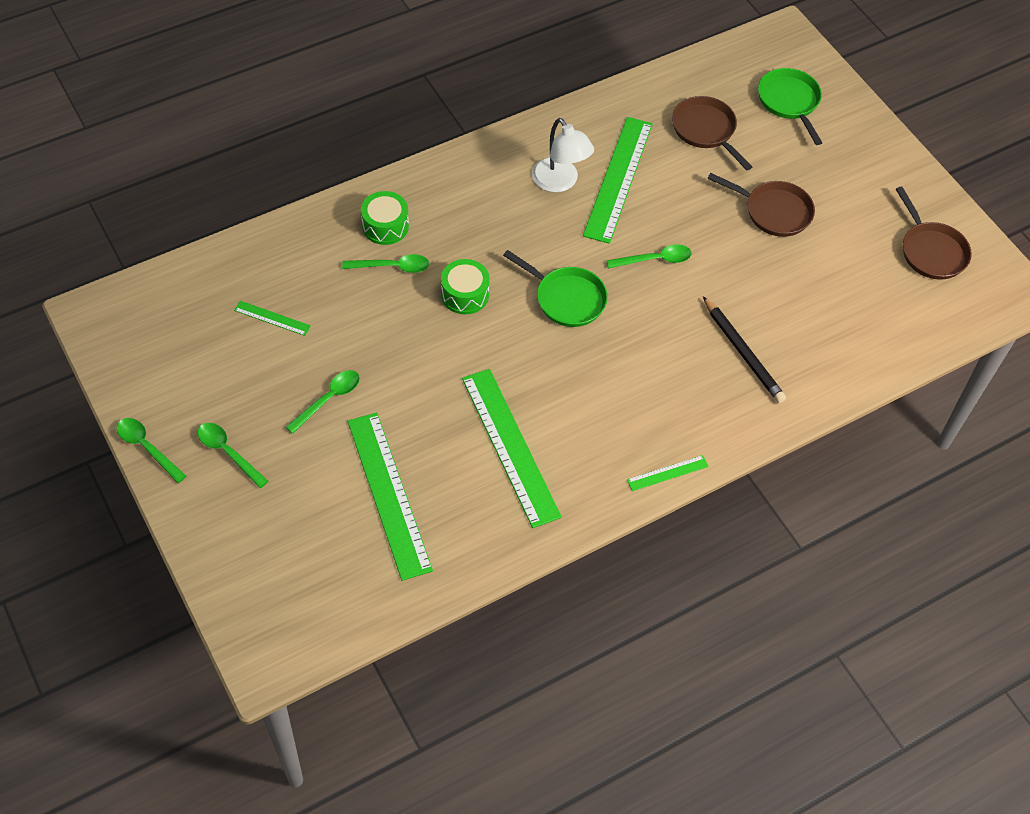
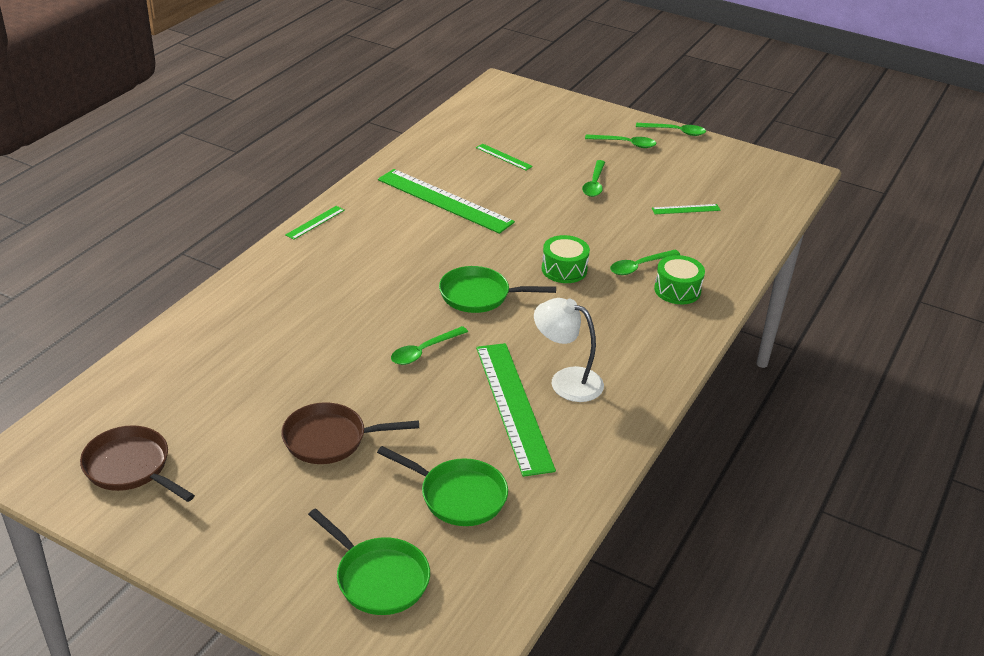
camera: 150 degrees right, 20 degrees down
(389, 494) = (504, 157): green ruler -> green ruler, size x0.45
(706, 130) = (458, 495): brown pan -> green pan
(743, 353) = (296, 311): black pencil -> none

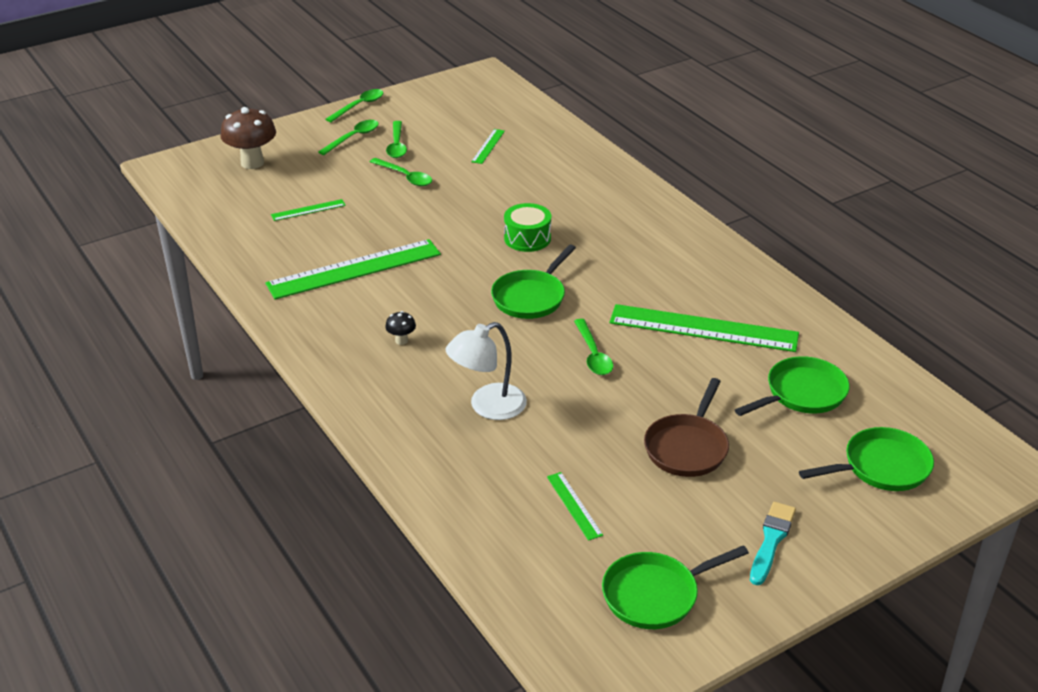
camera: 60 degrees left, 0 degrees up
(131, 467) = (656, 594): brown pan -> green pan
(230, 522) = (771, 540): none -> turquoise brush
(315, 222) = (318, 363): green ruler -> green ruler (574, 505)
(370, 250) = (401, 341): none -> black mushroom
(543, 114) = (252, 163): none -> brown mushroom
(566, 381) = (686, 290): white lamp -> white lamp (488, 407)
(639, 266) = (554, 199): green spoon -> green spoon (397, 145)
(677, 290) = (602, 192): green drum -> none

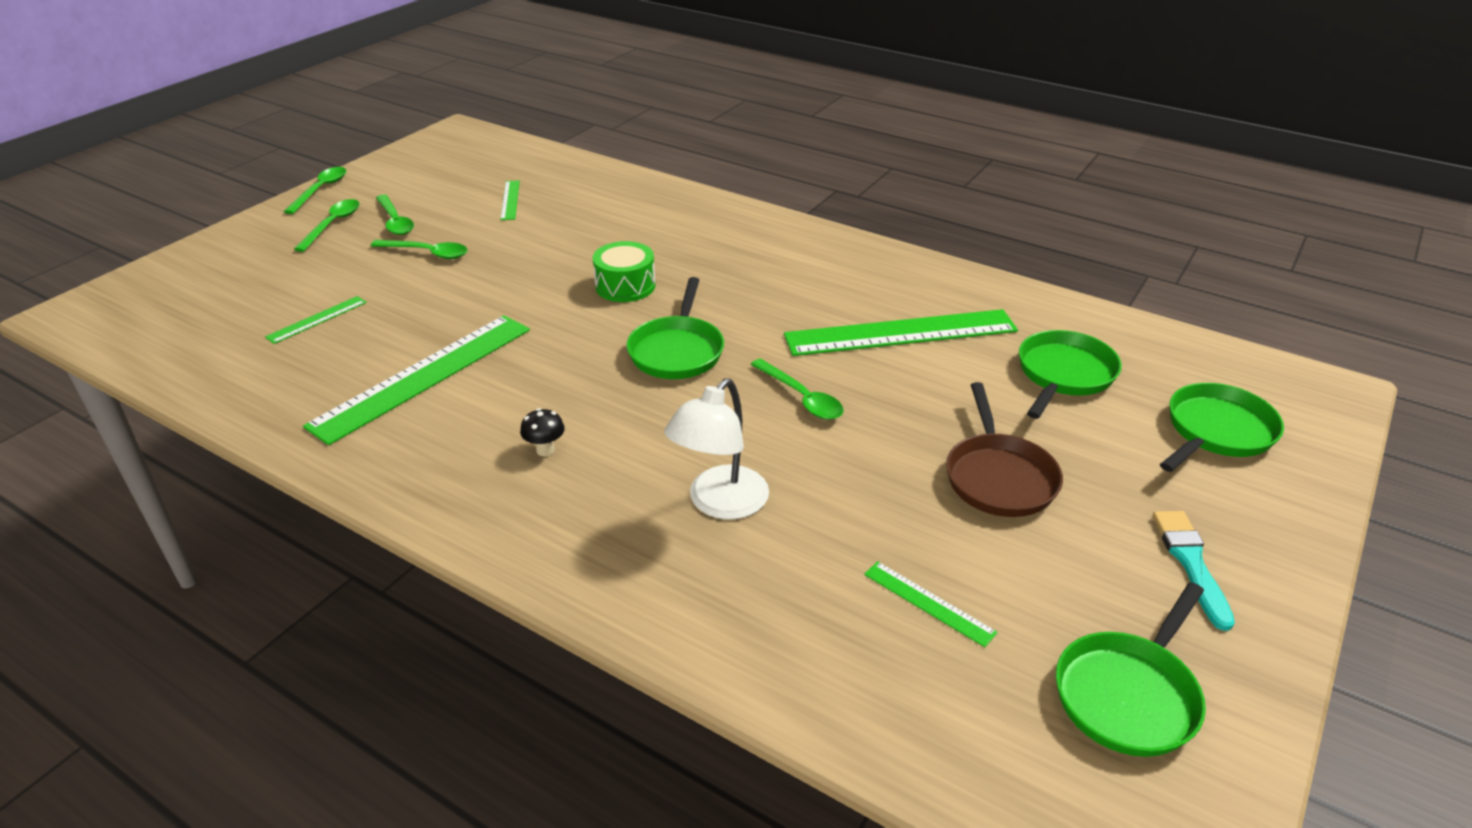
camera: 25 degrees left, 0 degrees up
(252, 163) = (205, 281): brown mushroom -> none

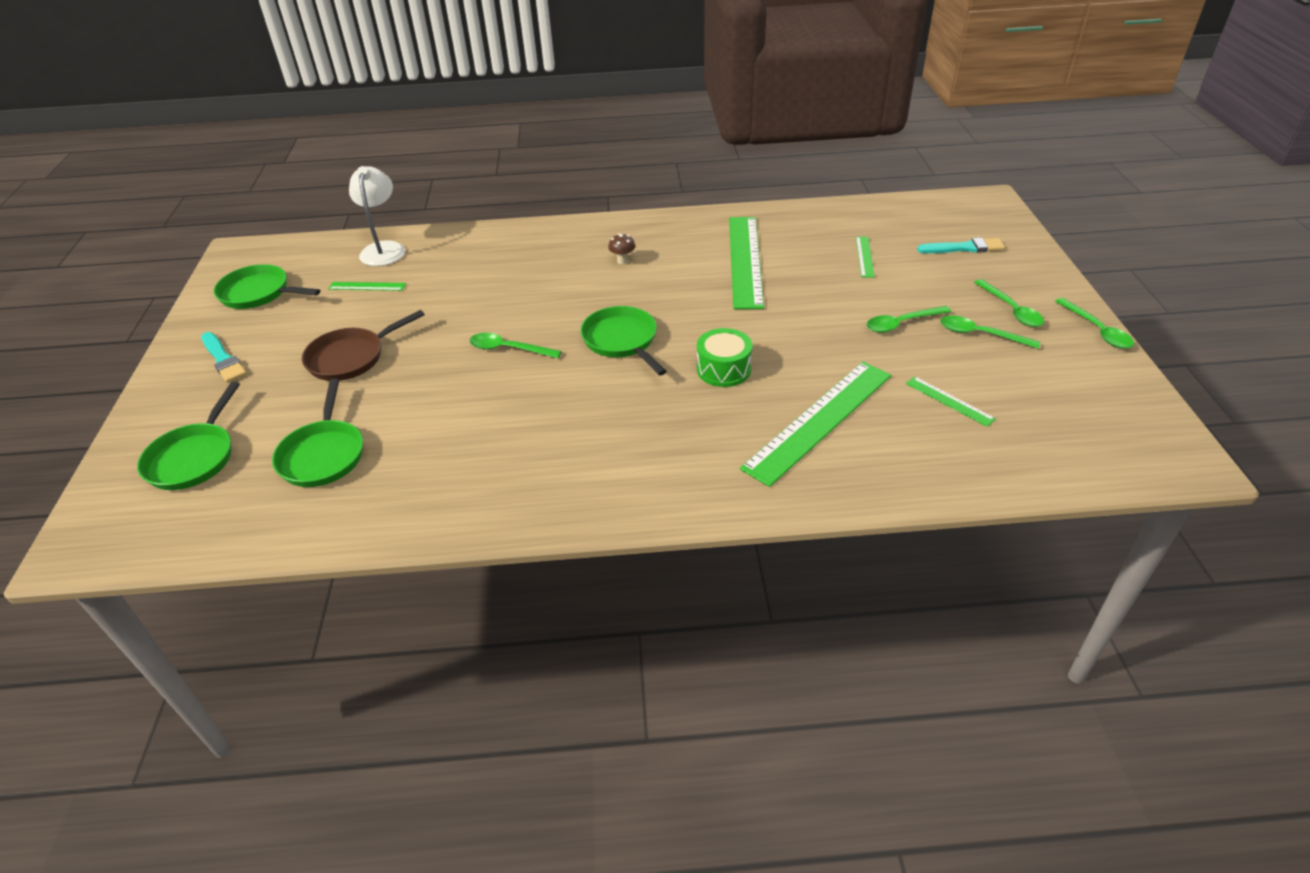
camera: 145 degrees right, 5 degrees up
(226, 283) = (964, 248): none -> turquoise brush
(545, 450) = (622, 261): black mushroom -> brown mushroom
(719, 503) = (504, 279): white lamp -> white lamp (384, 249)
(900, 333) = (474, 431): green ruler -> green ruler (819, 420)
(999, 477) = (351, 357): brown pan -> brown pan turned 90 degrees counterclockwise
(1129, 694) = (259, 293): green pan -> green pan turned 75 degrees counterclockwise

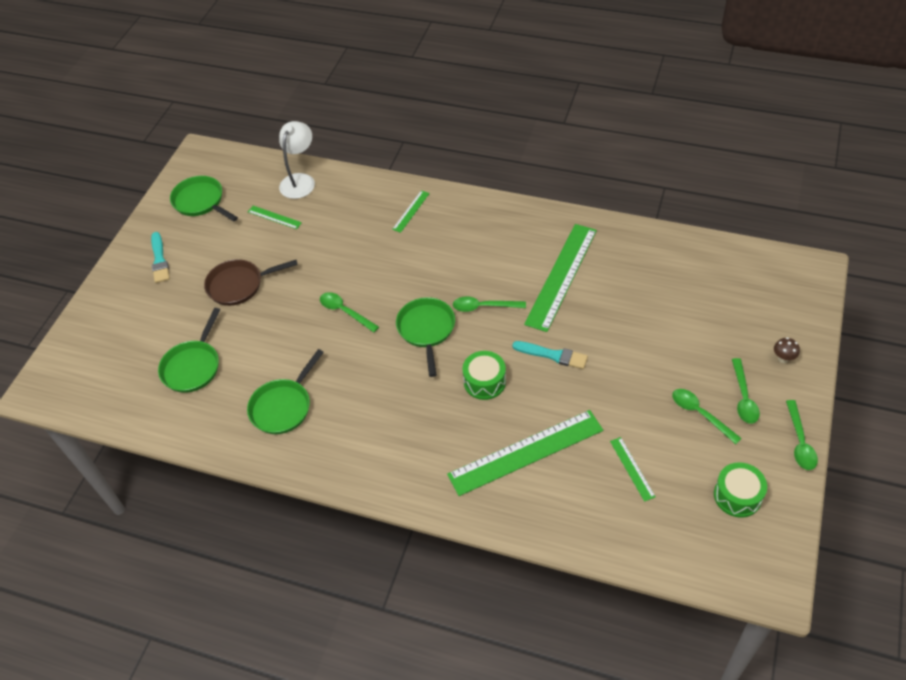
camera: 25 degrees right, 10 degrees up
(194, 457) = (118, 341): green pan -> green pan (283, 406)
(622, 261) = (467, 247): brown mushroom -> brown mushroom (783, 358)
(864, 256) = (660, 302): green ruler -> green ruler (411, 211)
(901, 323) = (645, 382): green spoon -> green spoon (483, 307)
(964, 248) = (751, 318): turquoise brush -> turquoise brush (553, 355)
(1078, 392) = (737, 496): none -> green drum

